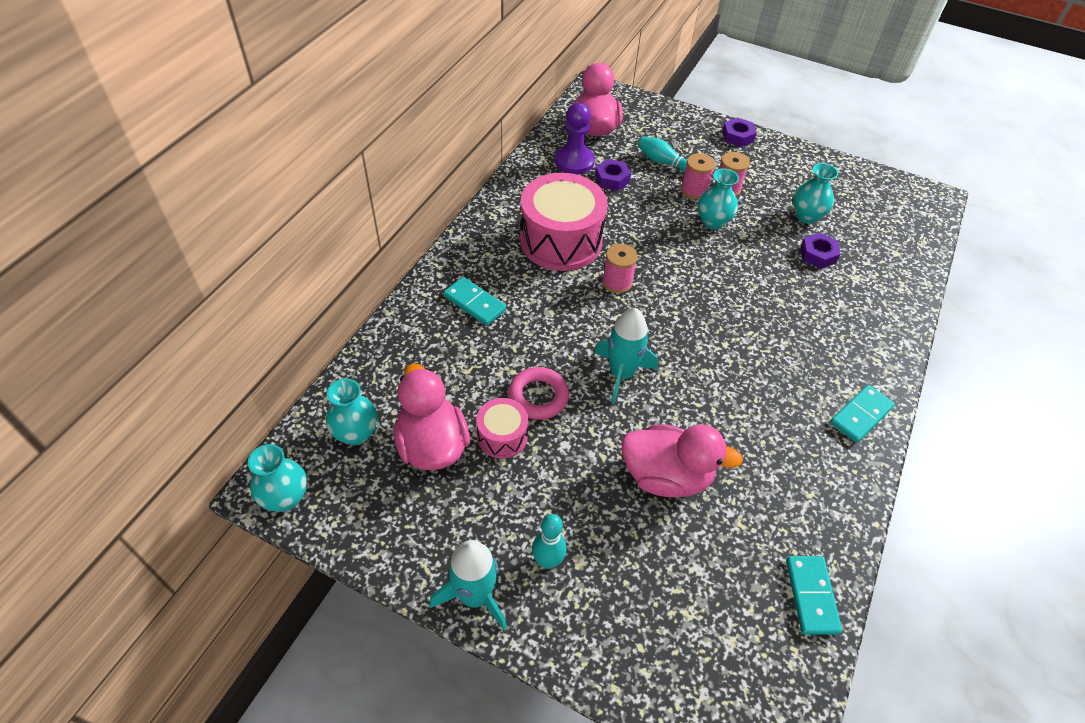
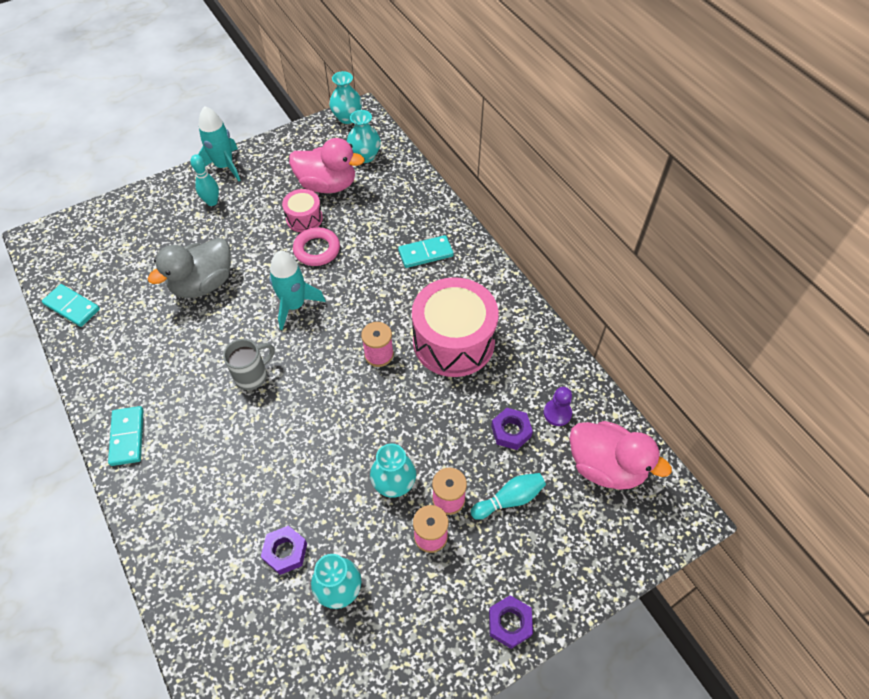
camera: 125 degrees right, 5 degrees up
(574, 161) = (557, 413): purple pawn -> purple pawn, size x0.61
(666, 476) = (203, 284): pink duck -> grey duck
(719, 360) = (252, 375): none -> grey mug

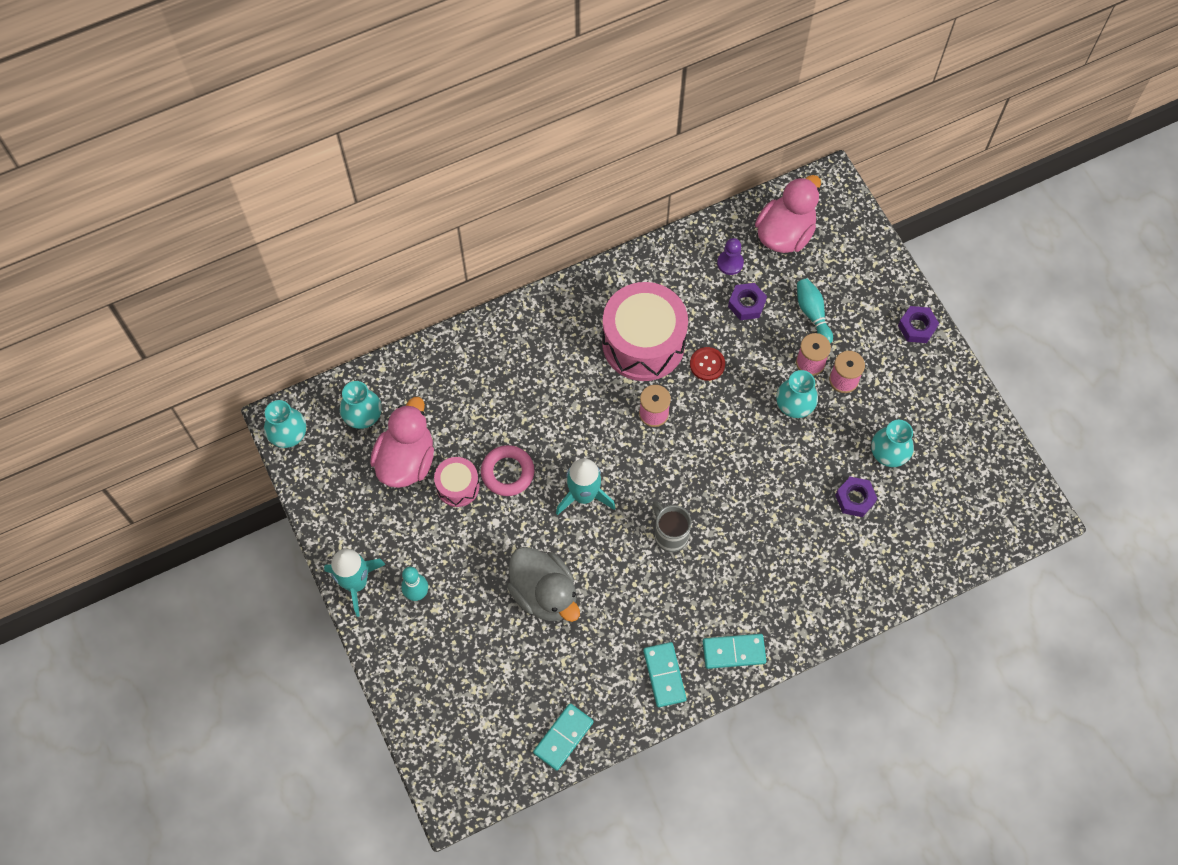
camera: 85 degrees left, 10 degrees up
(425, 253) = (526, 360): turquoise domino -> turquoise domino (664, 675)
(436, 398) = (707, 364): none -> red button

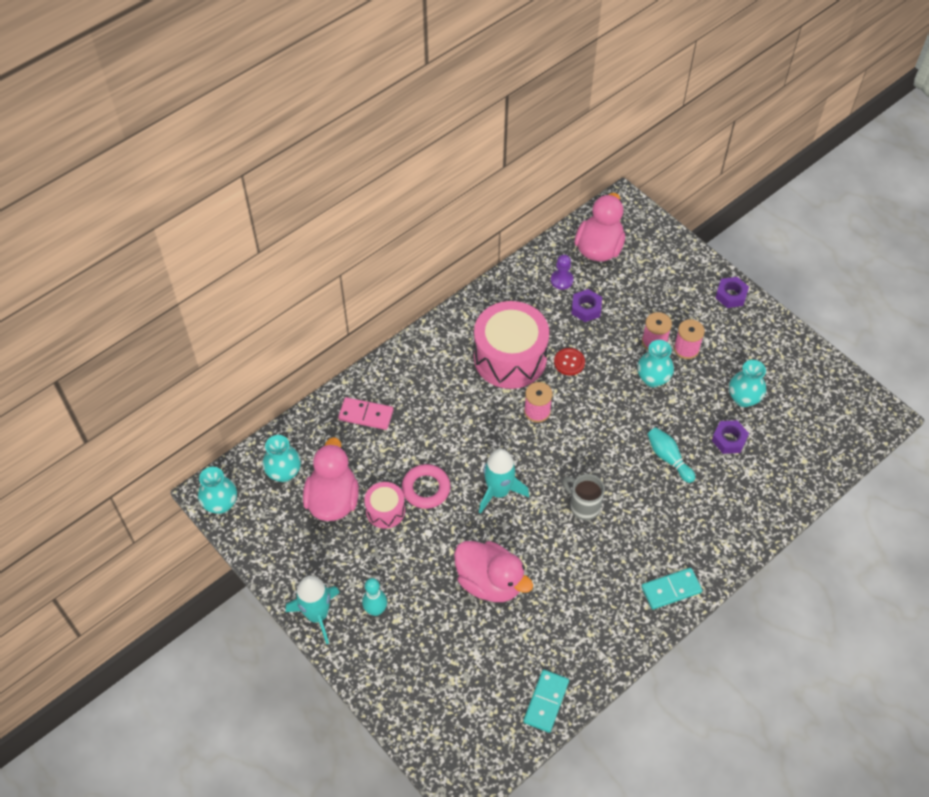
camera: 15 degrees left, 10 degrees down
(468, 372) = (366, 415): none -> pink domino
(544, 593) = (490, 582): grey duck -> pink duck
(664, 675) = (618, 624): turquoise domino -> none
(812, 314) = (643, 304): turquoise bowling pin -> turquoise bowling pin (668, 458)

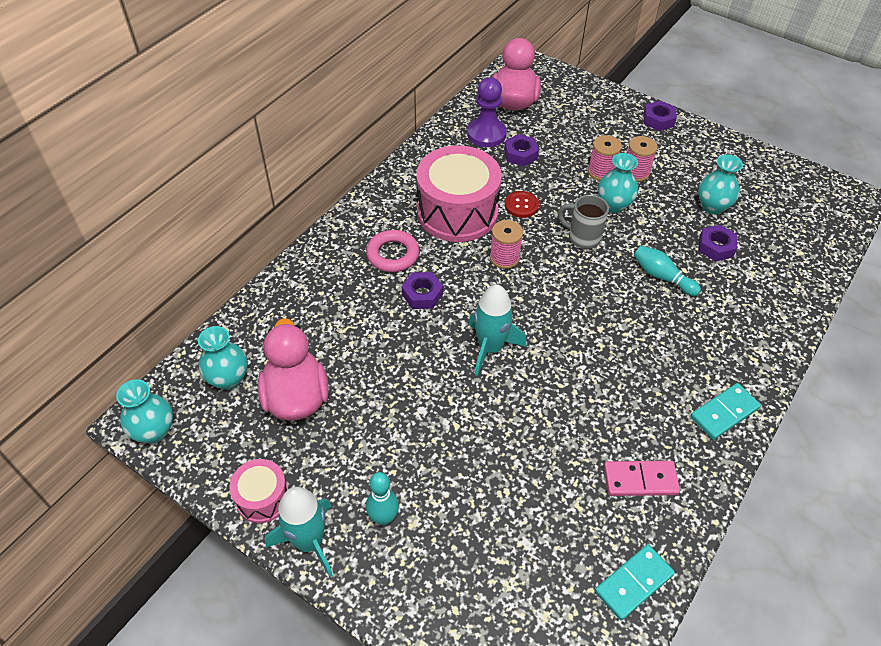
camera: 15 degrees left, 5 degrees down
(366, 415) = (313, 297): pink domino -> pink domino (640, 480)
(385, 510) = (363, 396): pink drum -> pink drum (262, 498)
(426, 488) = (405, 361): pink ring -> pink ring (393, 254)
(456, 431) = (422, 294): none -> purple nut
(490, 582) = (514, 451): pink duck -> none
(546, 702) = (633, 583): turquoise domino -> turquoise domino turned 45 degrees clockwise
(561, 280) = (486, 134): purple pawn -> purple pawn, size x1.63
(583, 506) = (591, 343): grey mug -> grey mug (582, 237)

